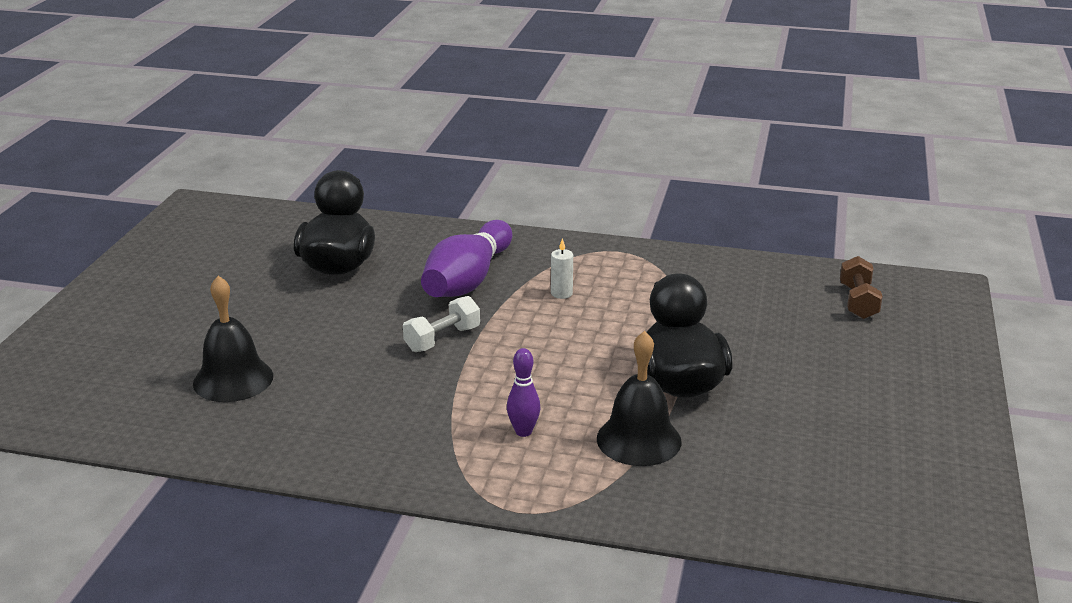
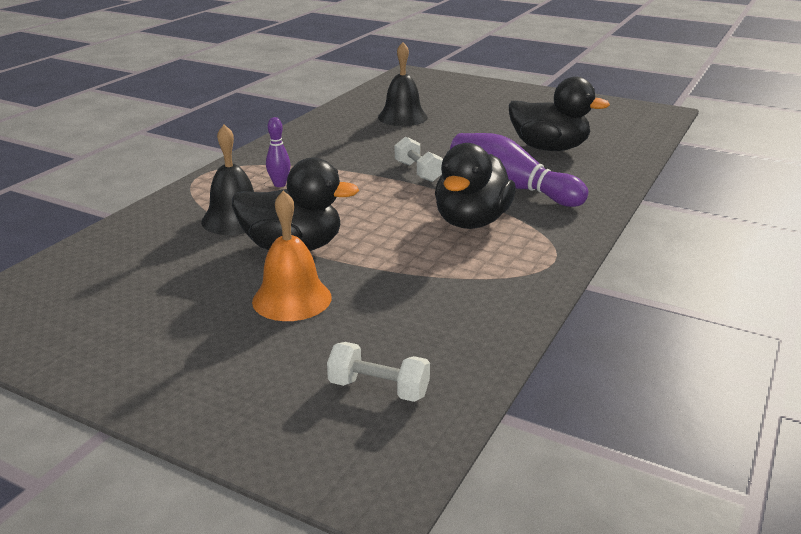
camera: 105 degrees right, 0 degrees up
(561, 293) = (472, 221): white candle -> black duck
(774, 363) = (292, 299): none -> orange bell
(858, 302) = (378, 389): brown dumbbell -> white dumbbell

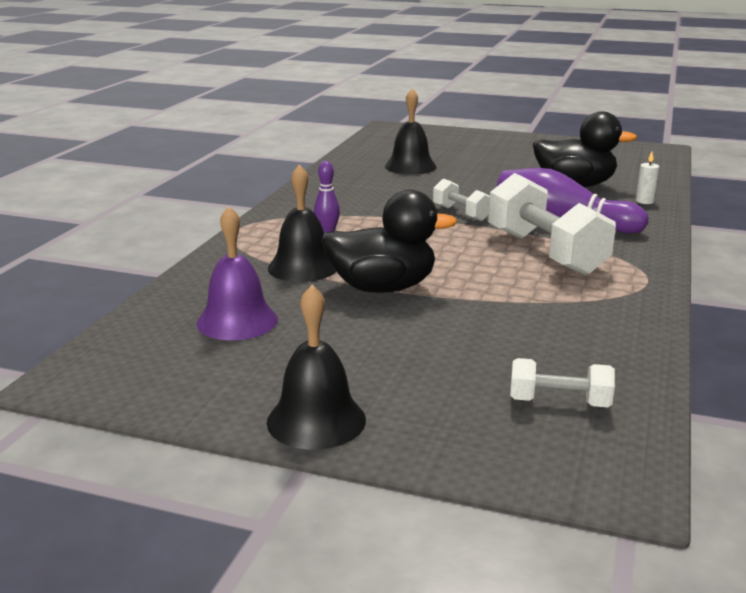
camera: 10 degrees left, 5 degrees down
(141, 271) = (237, 321): none -> purple bell
(144, 383) = (316, 420): none -> black bell
(292, 299) = (415, 333): orange bell -> none
(472, 221) = (545, 253): black duck -> white dumbbell
(608, 171) = (644, 201): none -> white candle

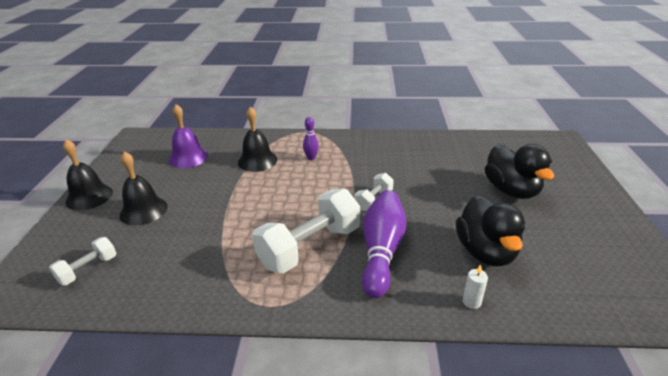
camera: 75 degrees right, 10 degrees up
(382, 288) = (233, 190): black duck -> black duck (511, 190)
(410, 166) = (465, 164): black bell -> black bell (143, 210)
(559, 402) = (88, 269): white dumbbell -> white dumbbell turned 45 degrees clockwise

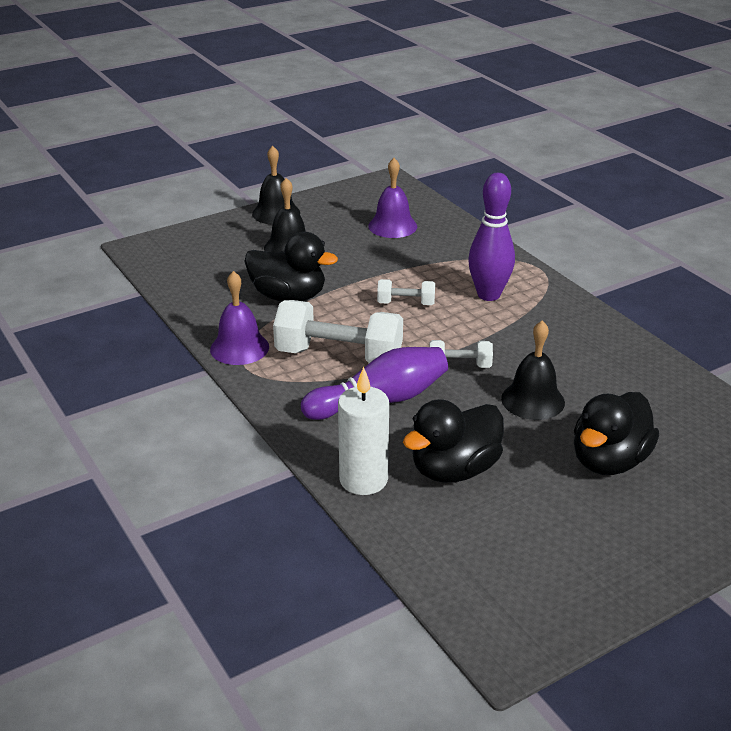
camera: 55 degrees right, 0 degrees up
(88, 269) = (197, 264): white dumbbell -> white dumbbell (406, 303)
(205, 238) = (288, 296): none -> black duck
(239, 297) = (239, 348): none -> purple bell
(257, 161) = (439, 265): black bell -> black bell (533, 400)
(311, 158) = (488, 295): purple bowling pin -> purple bowling pin, size x2.08
(471, 302) = (363, 480): white candle -> white candle, size x2.24

